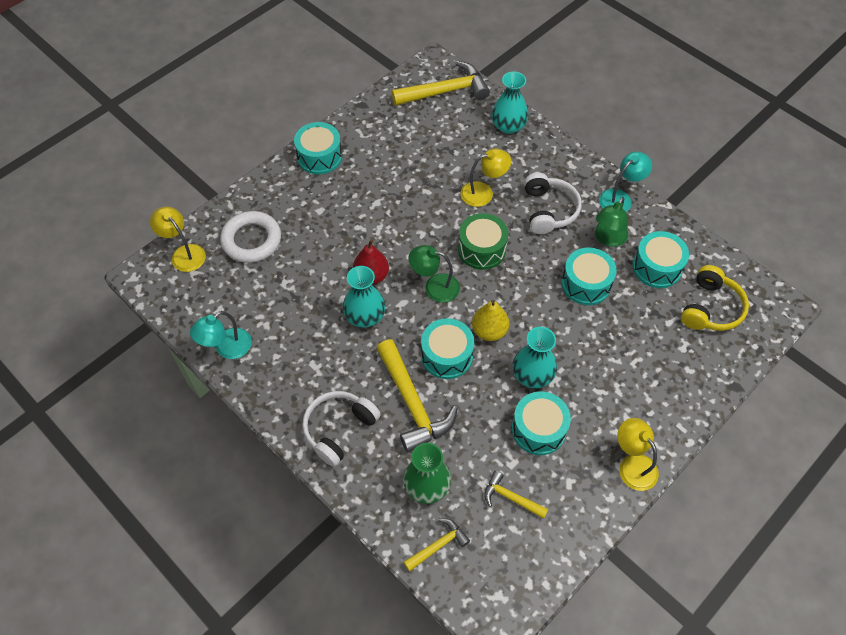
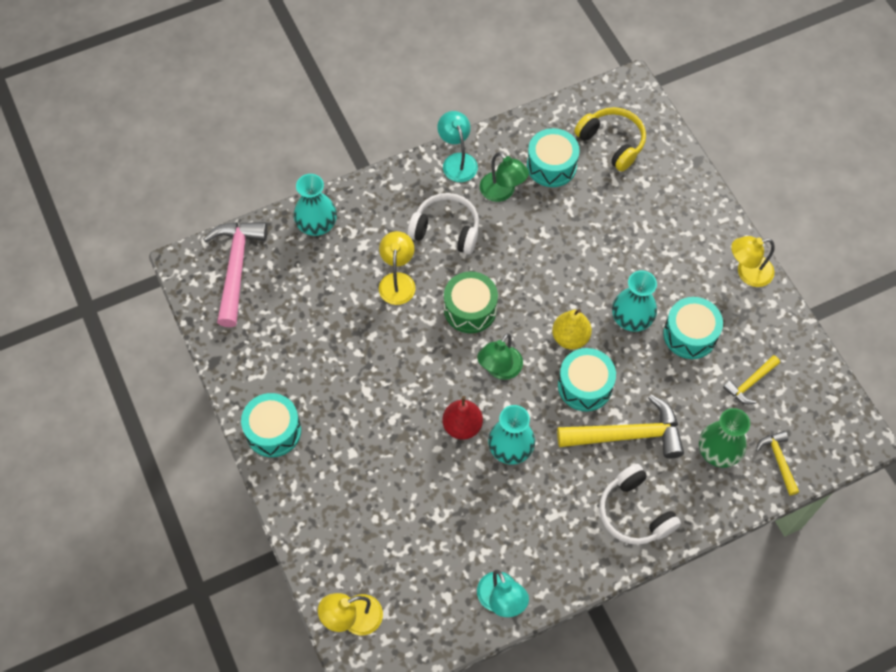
camera: 70 degrees left, 5 degrees up
(251, 240) = (364, 538): white ring -> none
(445, 91) = (236, 267): yellow hammer -> pink hammer
(586, 284) = (547, 232): turquoise drum -> none

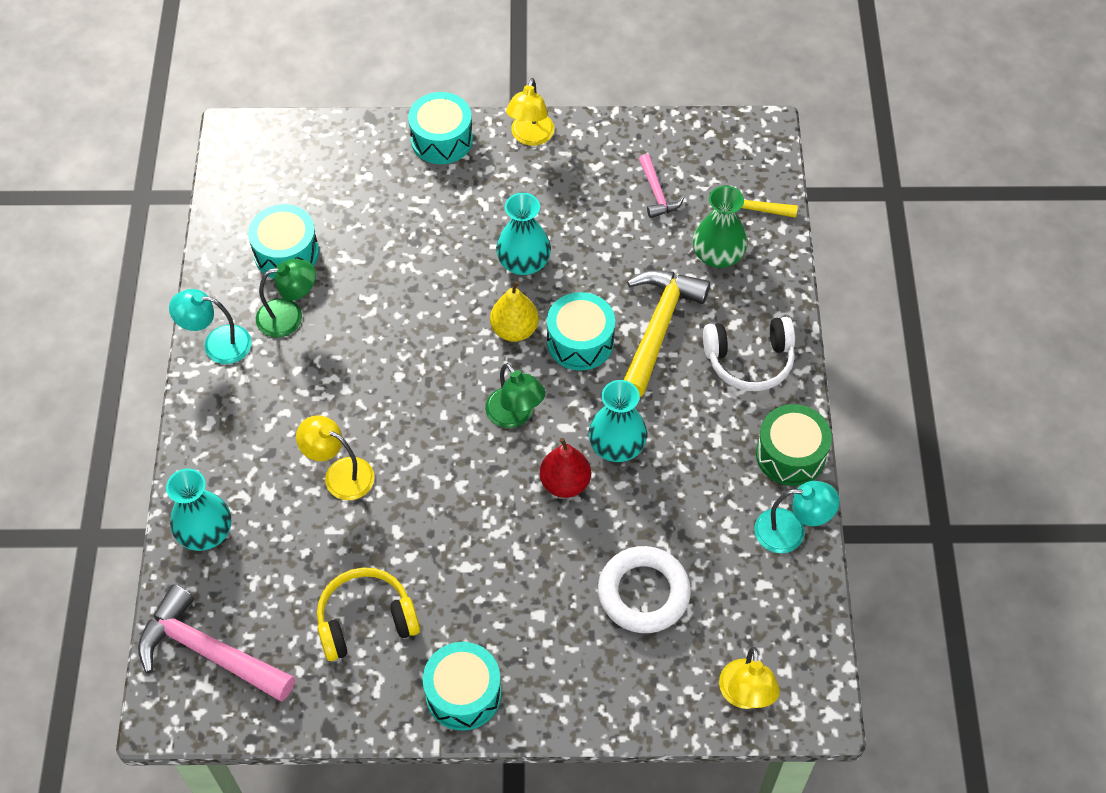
camera: 65 degrees left, 5 degrees down
(401, 516) = (643, 593): none -> white ring
(446, 230) = (303, 394): white headphones -> none
(470, 309) = (422, 413): green drum -> green drum (790, 454)
(612, 143) = (295, 183): yellow headphones -> yellow headphones (366, 621)
(690, 334) = (573, 219): turquoise drum -> turquoise drum (441, 139)
(750, 383) = (657, 193): yellow hammer -> pink hammer

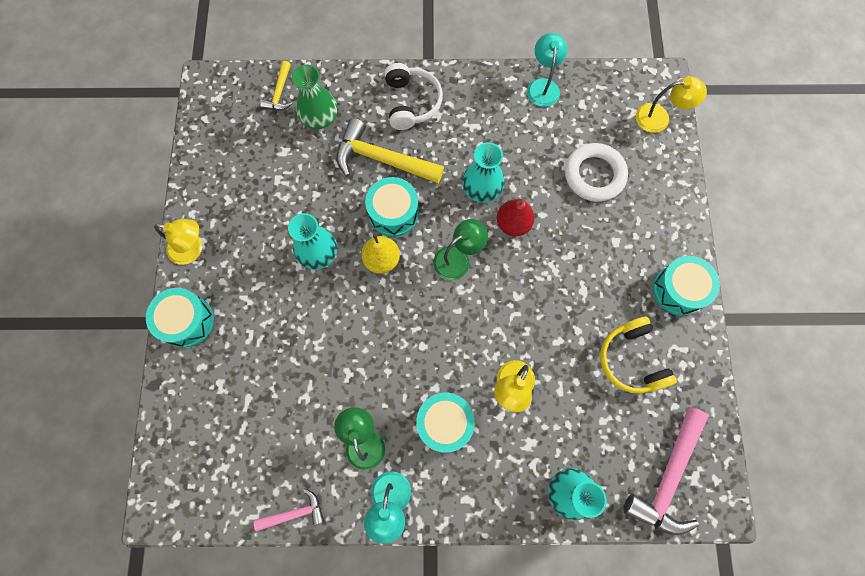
camera: 90 degrees left, 15 degrees up
(286, 253) = (298, 448): turquoise drum -> turquoise drum (444, 423)
(657, 193) = (259, 157): pink hammer -> pink hammer (294, 513)
(790, 454) = (486, 82): green drum -> none

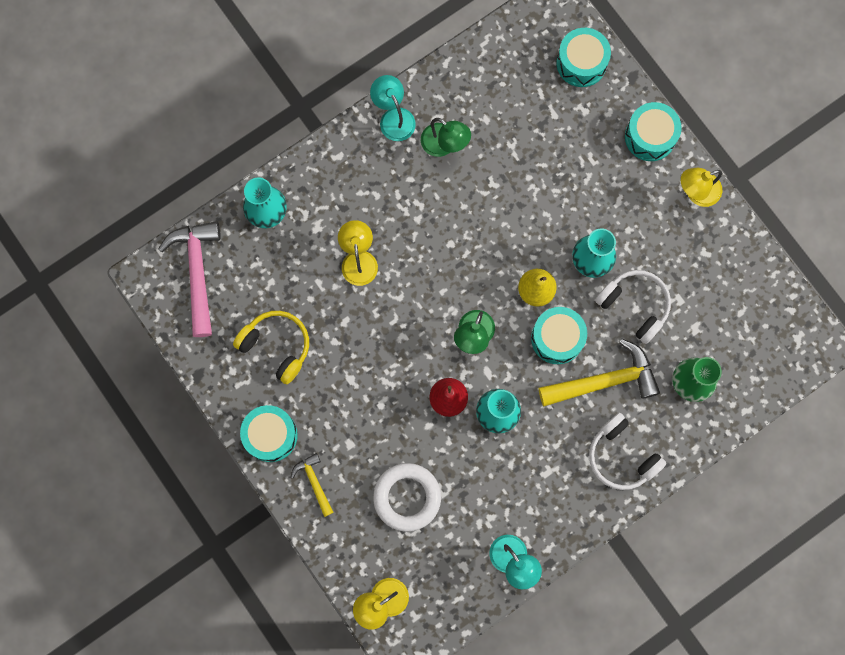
camera: 145 degrees right, 5 degrees up
(280, 93) = (747, 381): yellow hammer -> yellow hammer (314, 482)
(294, 513) = (456, 65): pink hammer -> none
(315, 197) = (634, 306): none -> white headphones
(444, 423) = (392, 198): turquoise drum -> turquoise drum (581, 63)

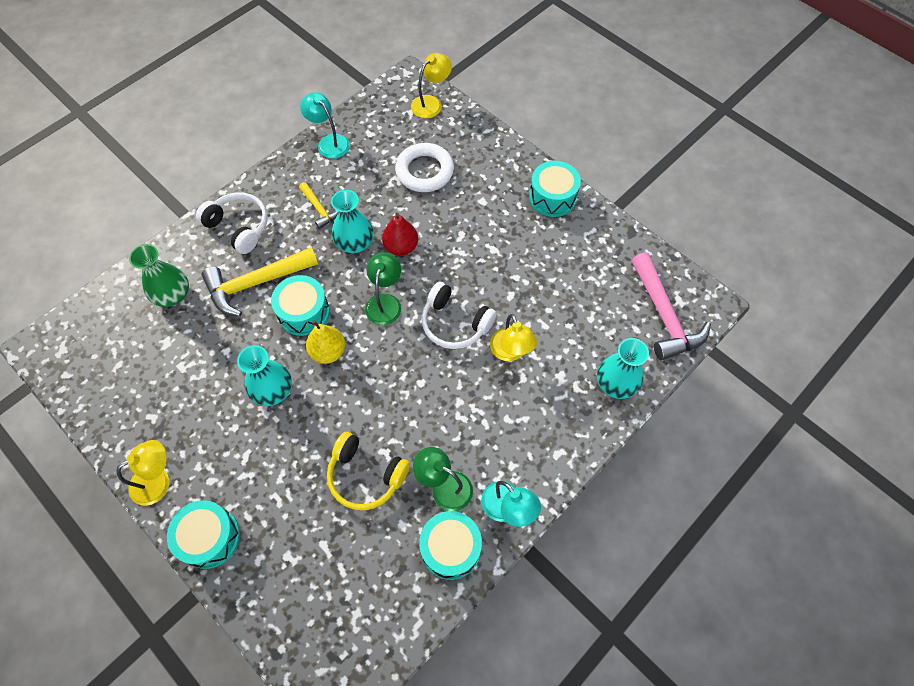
camera: 170 degrees right, 15 degrees down
(276, 346) = (568, 265): yellow headphones -> yellow headphones (366, 475)
(314, 482) = (505, 170): yellow hammer -> yellow hammer (319, 209)
(581, 63) = (295, 619): turquoise drum -> turquoise drum (450, 548)
(634, 306) = (227, 353): white headphones -> white headphones (455, 323)

